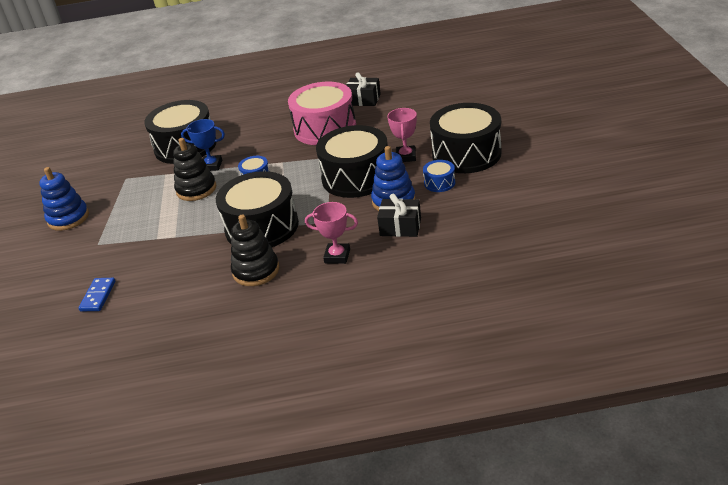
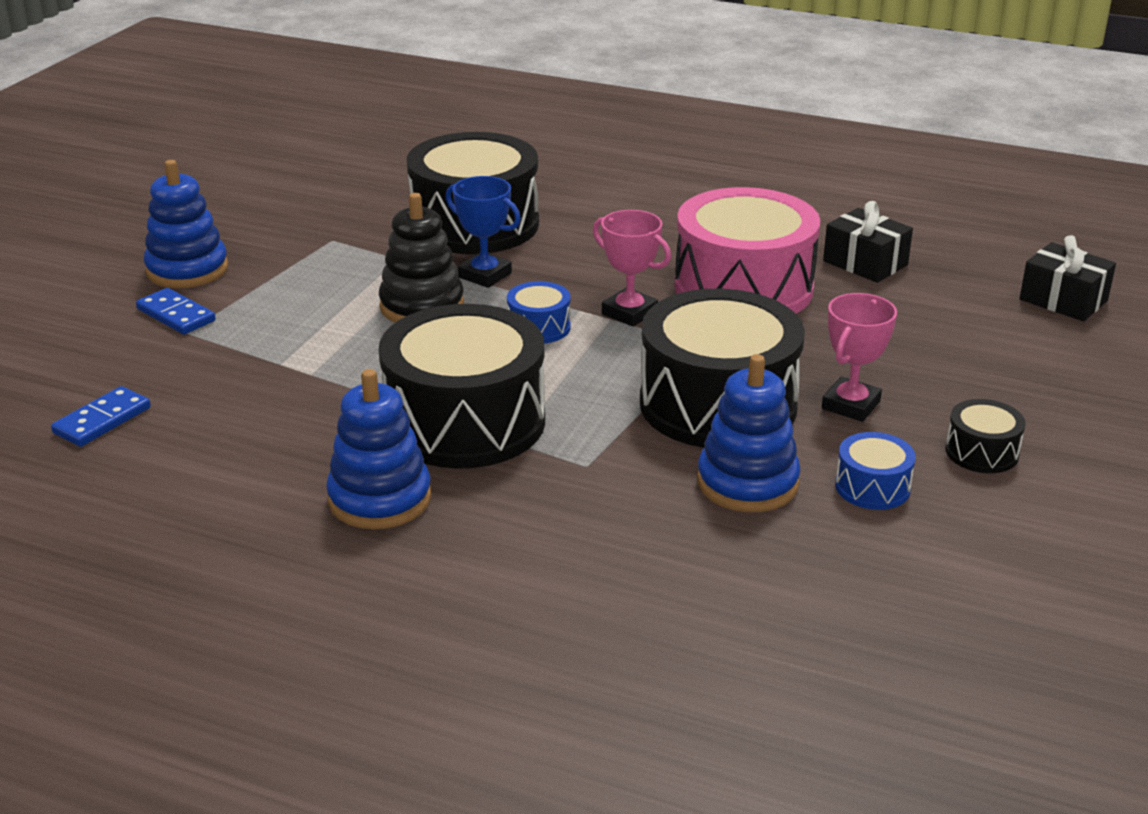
camera: 25 degrees right, 5 degrees down
(84, 239) = (176, 315): none -> blue domino
(256, 271) = (380, 499): black stacking toy -> blue stacking toy
(337, 256) = (544, 541): pink trophy -> pink trophy (629, 313)
(400, 227) = (714, 540): black gift -> black gift (1063, 300)
(466, 154) = (981, 452): black drum -> black drum, size x0.44

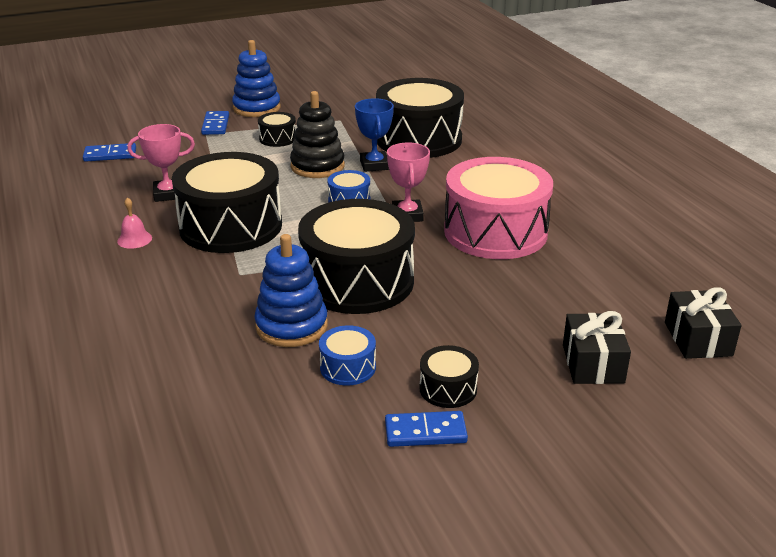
camera: 45 degrees right, 0 degrees up
(301, 295) = (278, 138): none -> black drum
(380, 499) = (134, 239): blue stacking toy -> pink bell
(851, 405) = (426, 321): pink trophy -> pink trophy (168, 194)
(865, 263) = (600, 253): black gift -> black gift (593, 363)
(1035, 498) = (425, 432): none -> blue domino

